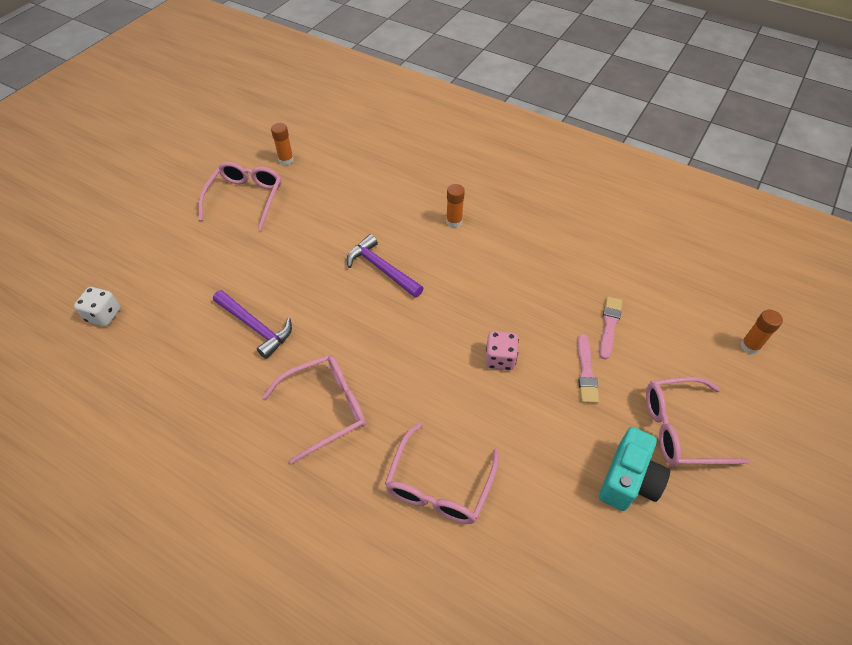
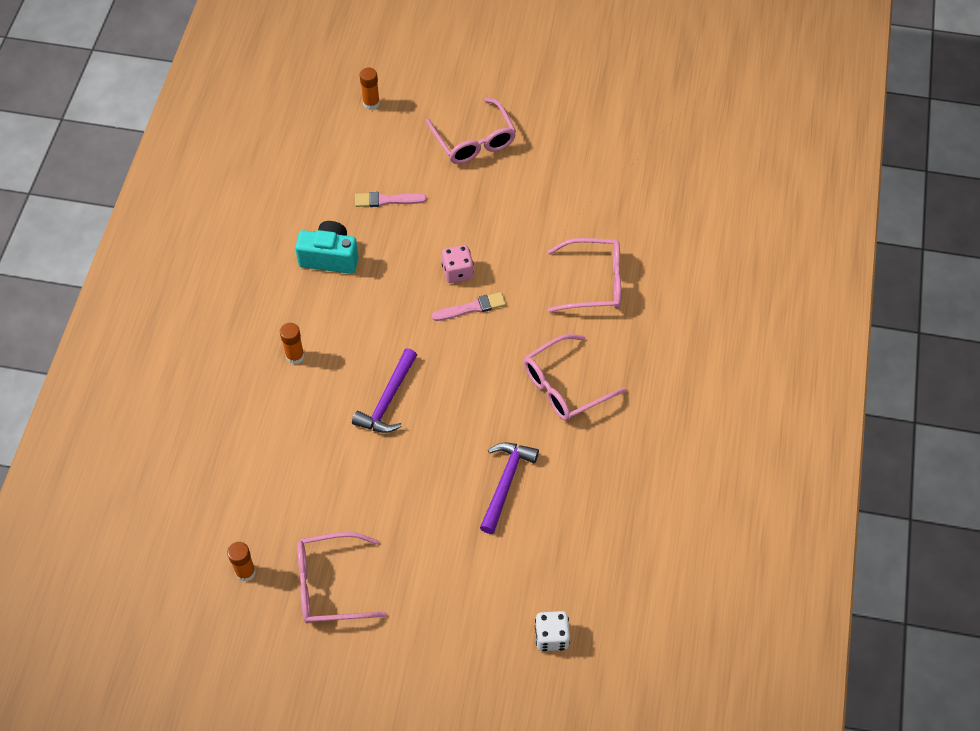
camera: 110 degrees left, 5 degrees up
(325, 408) = (565, 386): pink glasses -> pink glasses turned 75 degrees counterclockwise
(586, 372) = (445, 208): pink brush -> pink brush (471, 308)
(628, 480) = (533, 167): turquoise camera -> turquoise camera (330, 257)

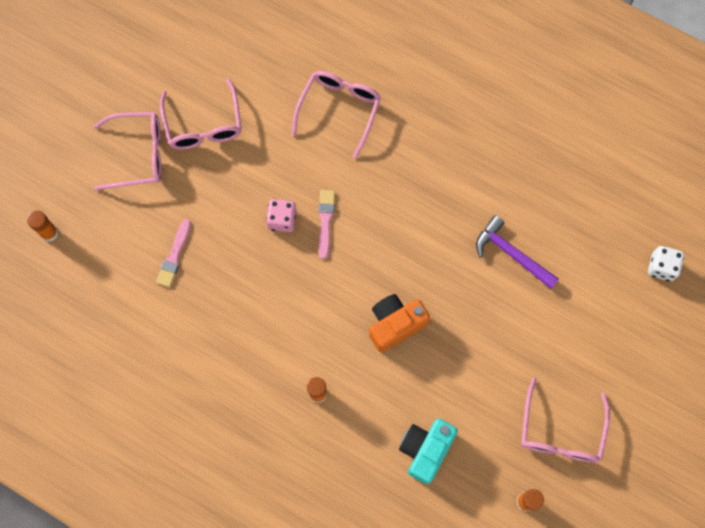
camera: 70 degrees left, 15 degrees up
(330, 257) = (219, 329): turquoise camera -> turquoise camera (425, 450)
(388, 400) = (395, 325): purple hammer -> orange camera
(565, 386) = (435, 172): pink glasses -> pink glasses (203, 125)

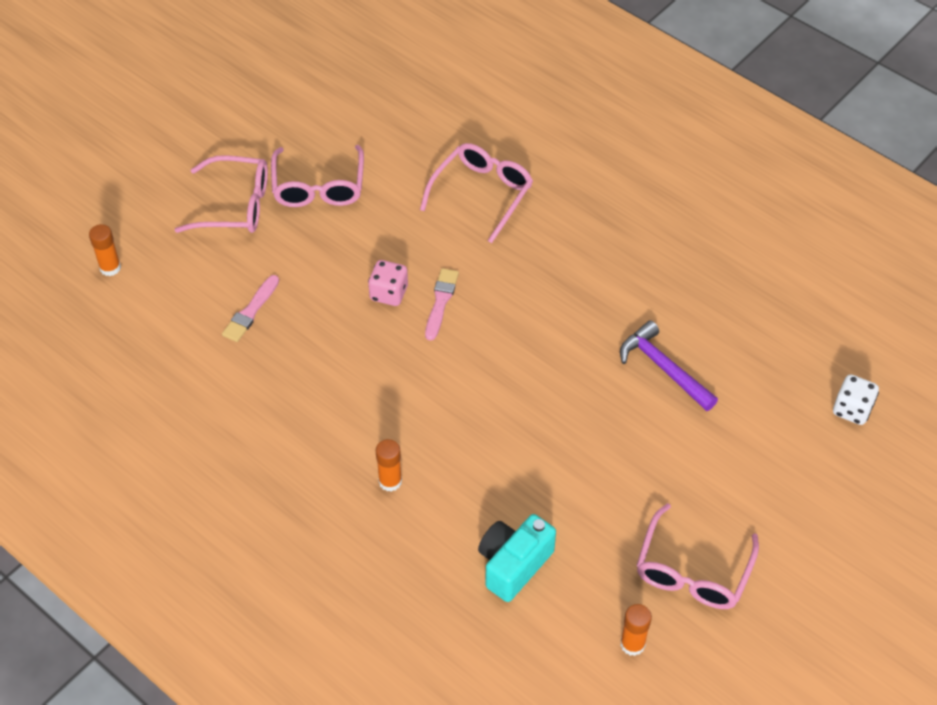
camera: 10 degrees right, 20 degrees down
(395, 325) = (503, 422): orange camera -> none

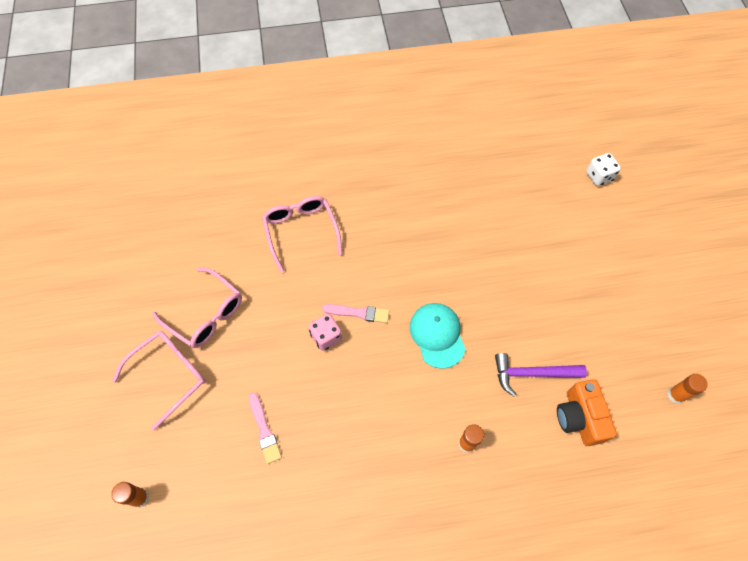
camera: 50 degrees left, 10 degrees up
(441, 302) = (359, 313): pink brush -> pink brush turned 135 degrees clockwise
(483, 382) = (437, 335): none -> turquoise cap
(513, 565) = (579, 418): turquoise camera -> orange camera
(664, 368) = (504, 238): purple hammer -> purple hammer (532, 374)
(693, 571) = (648, 327): pink glasses -> none

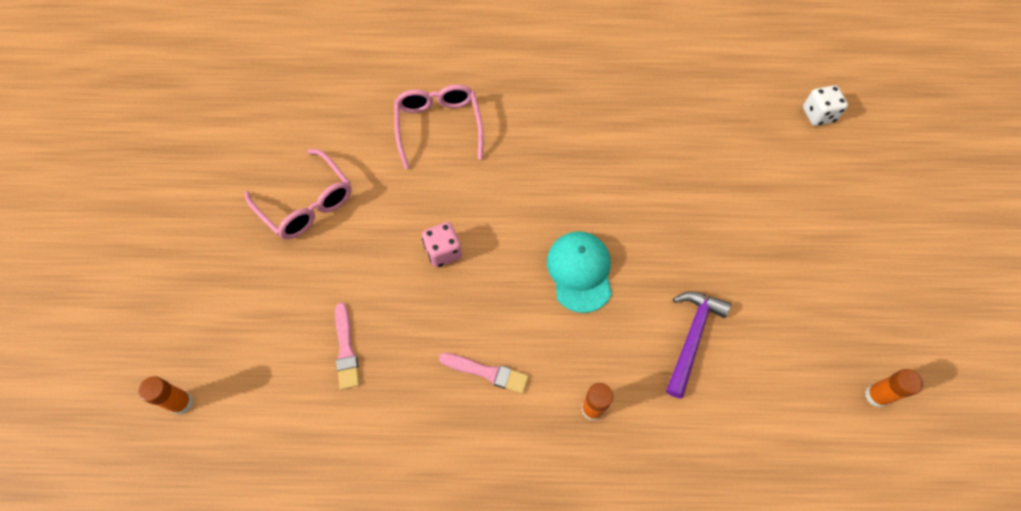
camera: 10 degrees right, 0 degrees up
(169, 375) = (249, 266): pink glasses -> none
(359, 313) = (488, 230): pink brush -> pink brush (487, 372)
(532, 374) = (691, 338): purple hammer -> purple hammer turned 105 degrees clockwise
(579, 418) = (743, 402): orange camera -> none

